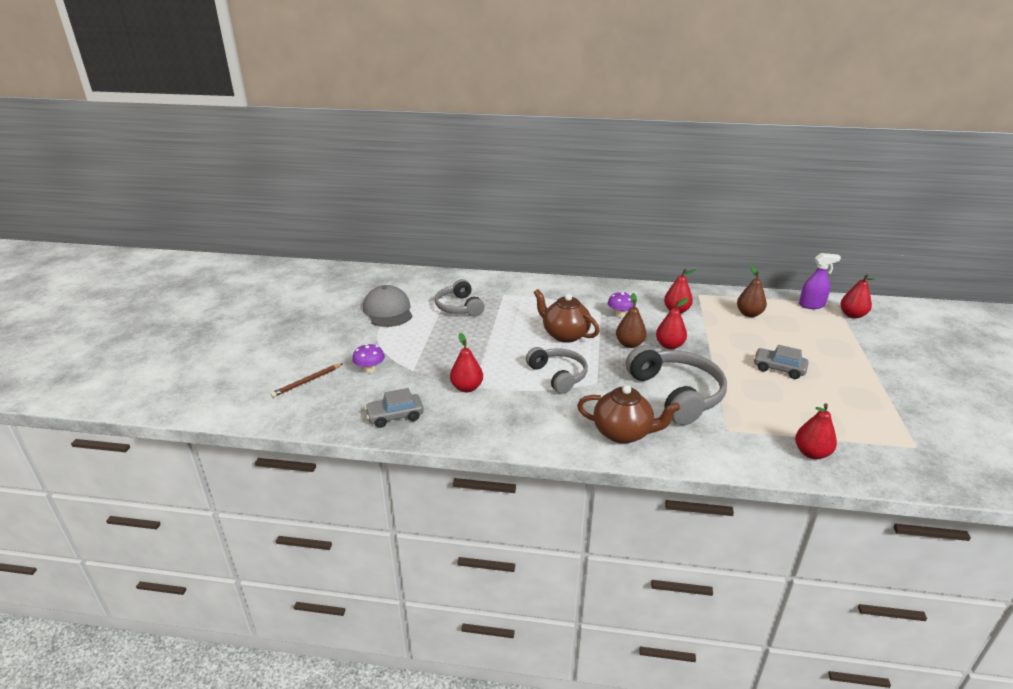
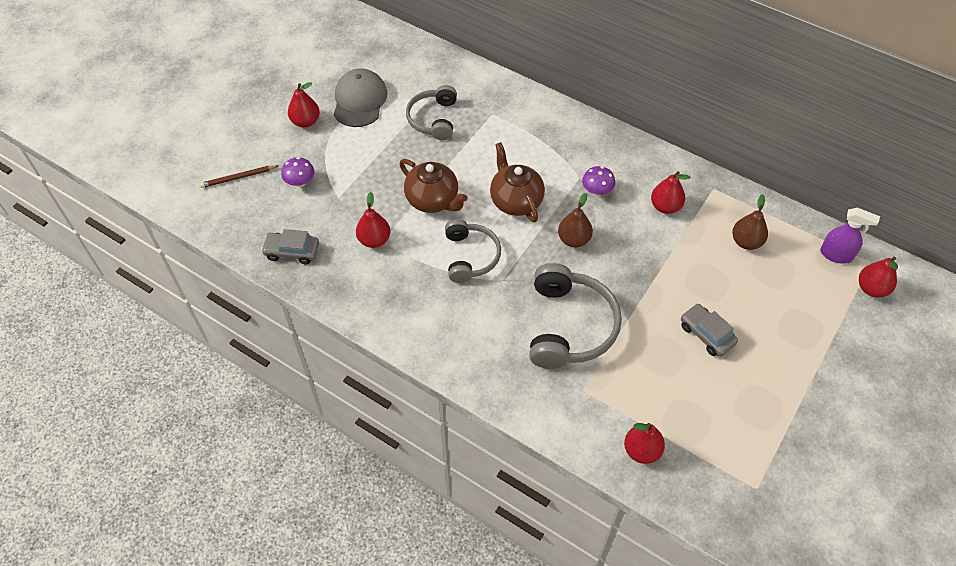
camera: 25 degrees right, 25 degrees up
(623, 433) = (481, 353): brown teapot -> brown teapot (433, 200)
(669, 345) = (615, 257): red pear -> red pear (305, 121)

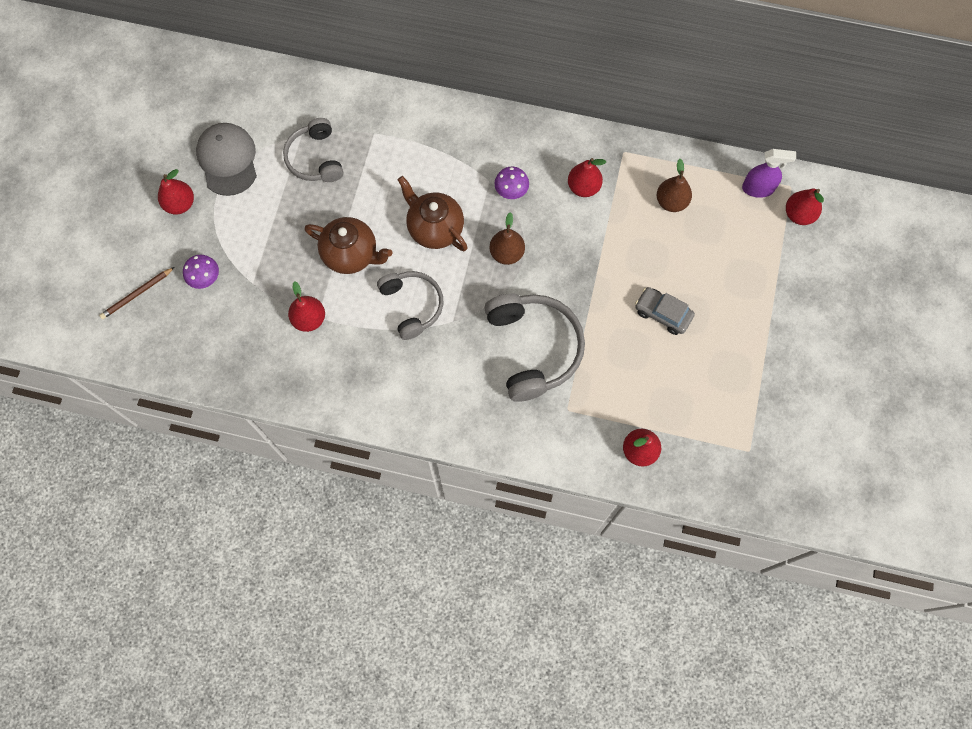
camera: 20 degrees left, 15 degrees up
(292, 251) = (230, 360): grey car -> none

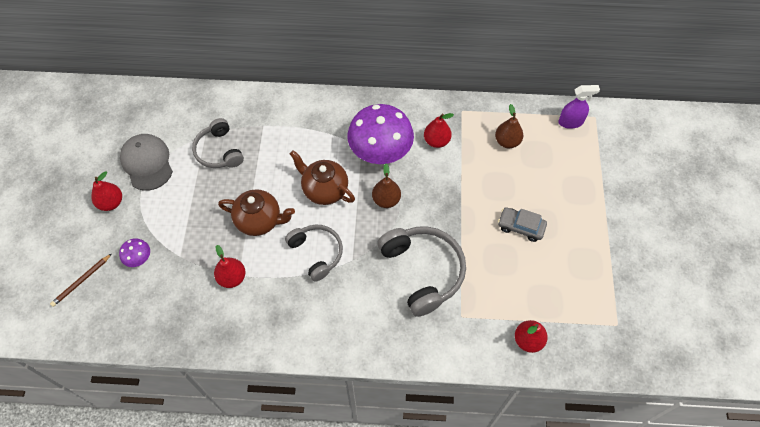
camera: 10 degrees left, 10 degrees down
(511, 191) = (380, 152): purple mushroom -> purple mushroom, size x2.33
(798, 215) = (606, 136): red pear -> none

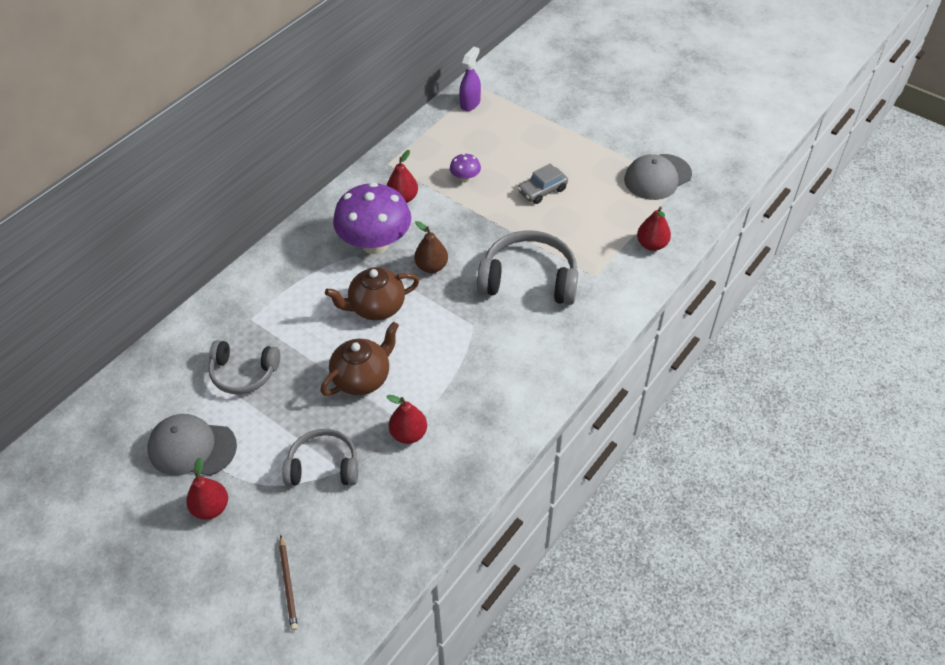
camera: 55 degrees left, 10 degrees down
(139, 258) = (310, 511): purple mushroom -> purple mushroom (465, 178)
(317, 253) = (441, 349): grey headphones -> grey headphones (323, 466)
(507, 141) = (450, 152): brown pear -> none
(608, 303) = (657, 177): none -> grey cap

